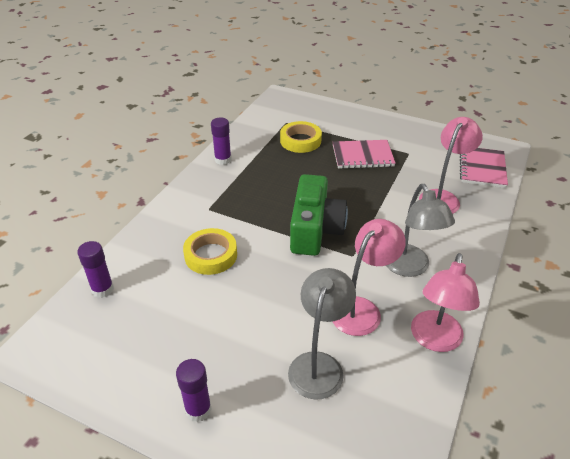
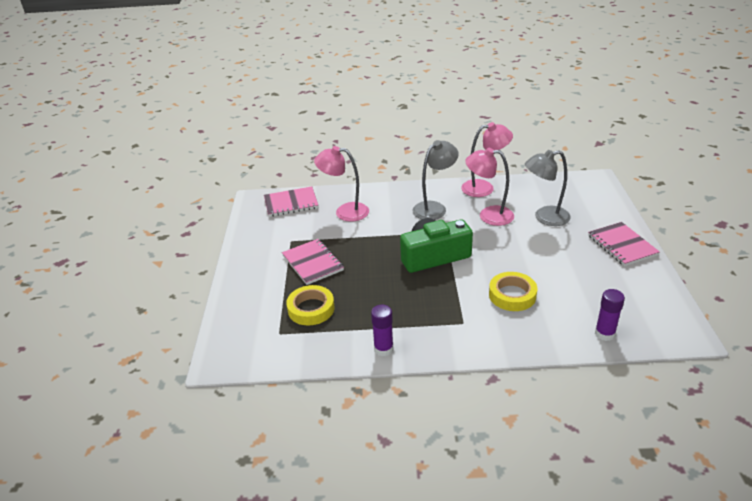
camera: 115 degrees left, 5 degrees down
(198, 409) = (622, 245): purple glue stick -> pink notebook

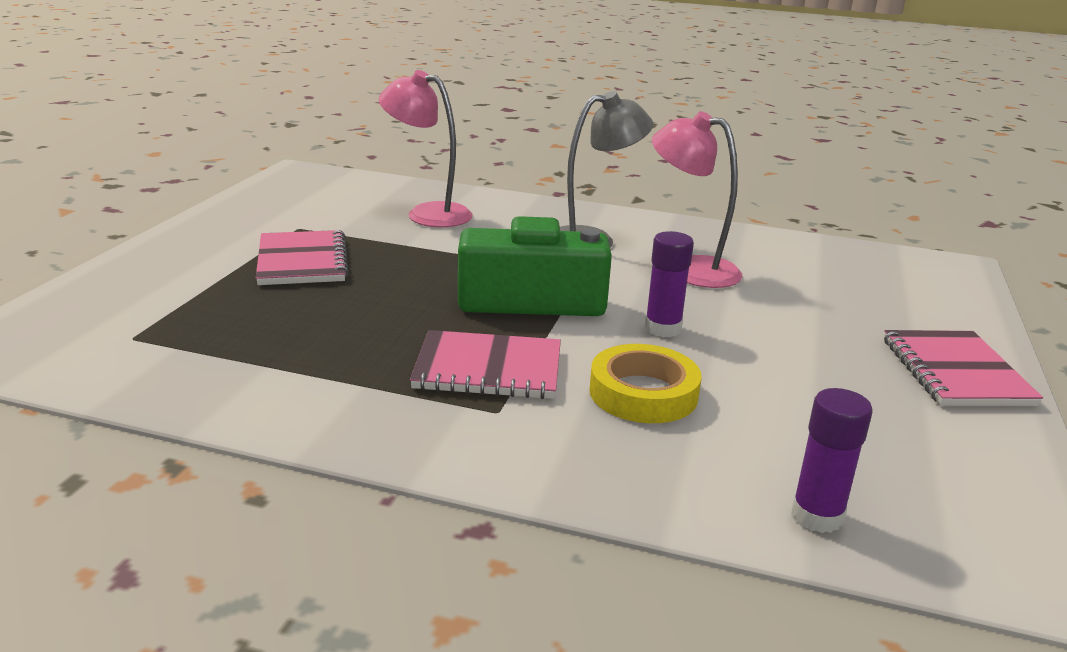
camera: 15 degrees right, 10 degrees down
(291, 203) = (350, 187): pink notebook -> pink notebook (488, 369)
(311, 309) = (227, 318): yellow tape -> none
(383, 349) = (293, 410): purple glue stick -> purple glue stick (662, 328)
(484, 188) = (712, 233): pink lamp -> none
(545, 217) = (805, 295): grey lamp -> none

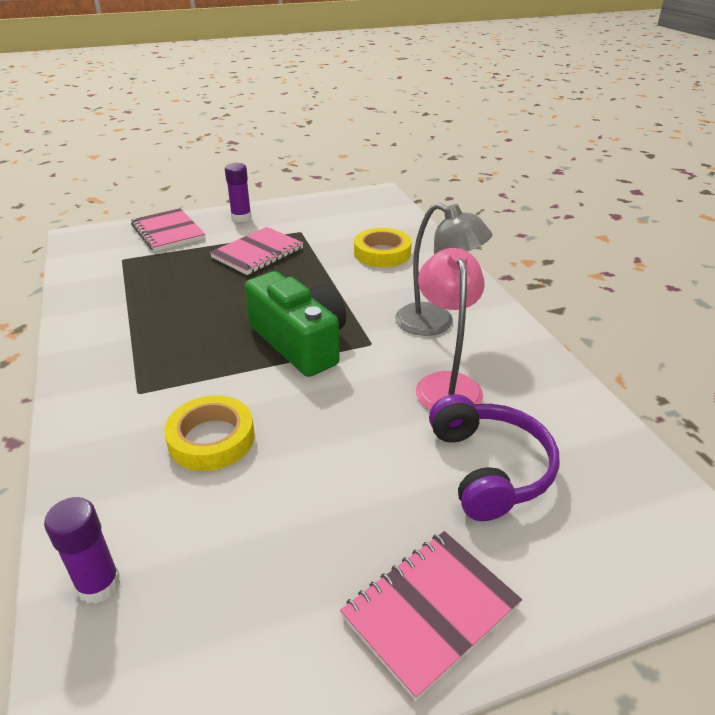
camera: 55 degrees right, 10 degrees up
(427, 213) = (382, 253): pink lamp -> yellow tape
(488, 369) = (186, 367): pink notebook -> pink notebook (168, 232)
(662, 328) = (321, 410): purple glue stick -> purple glue stick (241, 217)
(817, 295) = (489, 468): none -> purple headphones

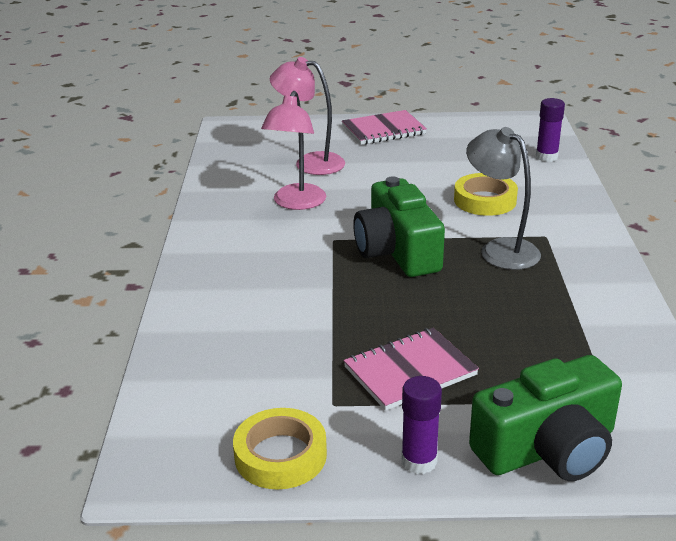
camera: 160 degrees left, 5 degrees down
(168, 232) = (548, 448): pink notebook -> green camera
(382, 253) = (245, 338): yellow tape -> yellow tape (280, 455)
(436, 323) = (261, 245): grey lamp -> grey lamp (500, 249)
(489, 468) = (310, 163): purple headphones -> pink lamp

